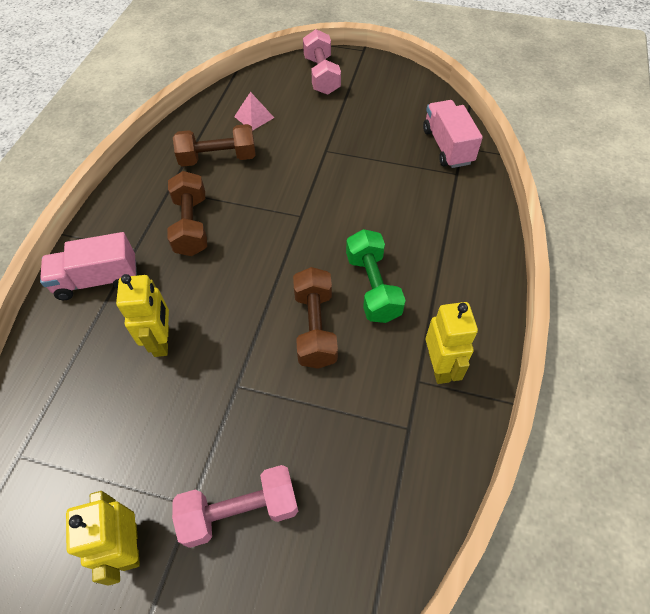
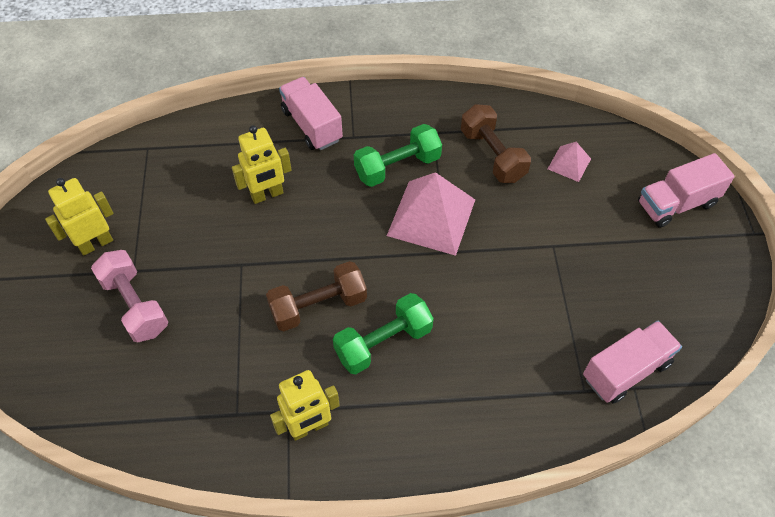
camera: 70 degrees right, 0 degrees up
(191, 225) = (397, 167): brown dumbbell -> green dumbbell
(259, 217) = (431, 217): none -> pink pyramid
(321, 75) = (676, 204): pink dumbbell -> pink truck

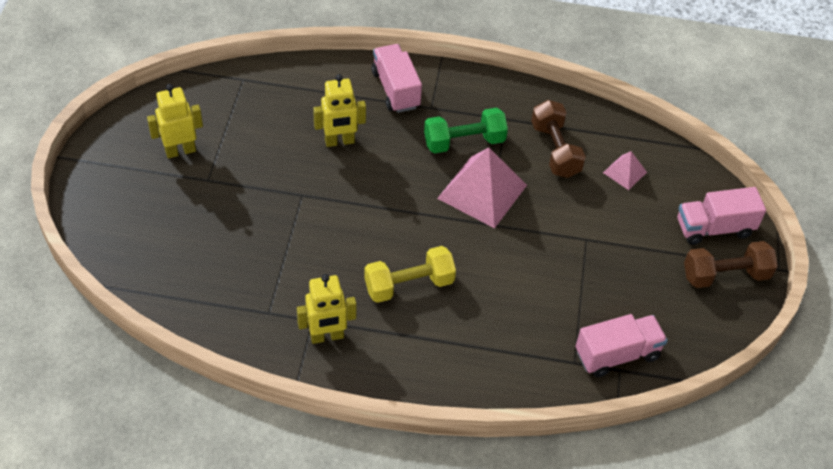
camera: 10 degrees right, 5 degrees down
(135, 305) = (203, 208): pink dumbbell -> none
(318, 306) = (360, 243): brown dumbbell -> brown dumbbell (725, 275)
(383, 343) = (409, 285): green dumbbell -> yellow dumbbell

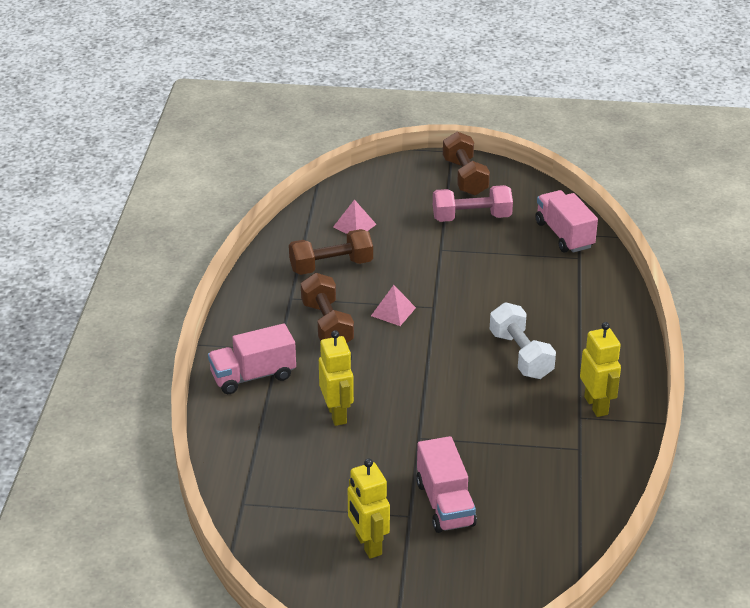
camera: 90 degrees left, 15 degrees down
(409, 285) = (521, 355): yellow dumbbell -> white dumbbell
(464, 142) = (327, 325): green dumbbell -> brown dumbbell
(482, 191) = (393, 311): pink pyramid -> pink pyramid, size x0.49
(645, 272) = (471, 217): none -> pink dumbbell
(714, 228) = (414, 180): pink truck -> pink truck (445, 504)

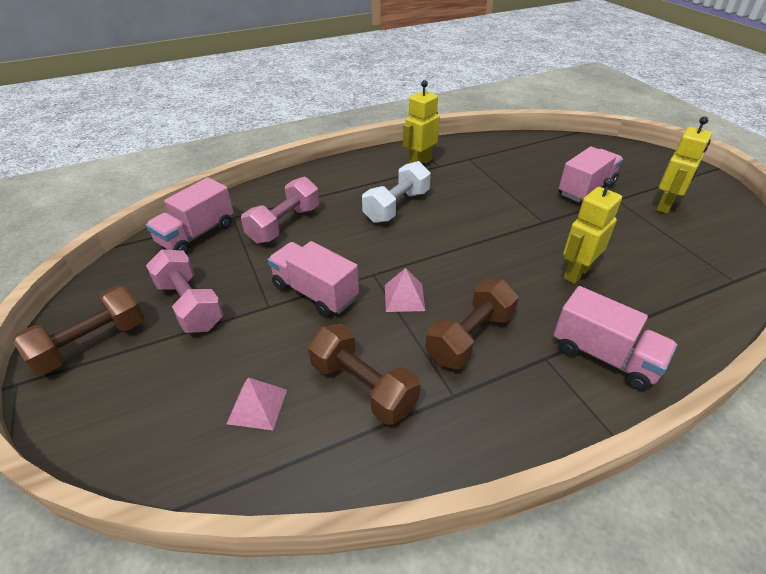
camera: 120 degrees left, 5 degrees up
(436, 273) = (315, 292): none -> pink truck
(543, 282) = (284, 224): none -> pink dumbbell

